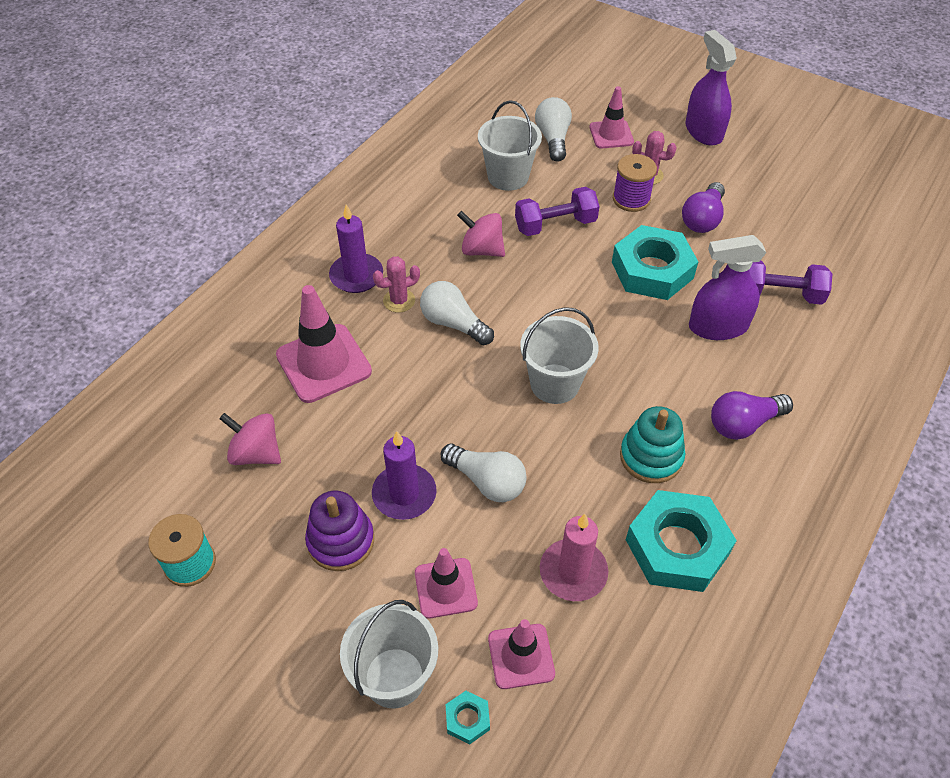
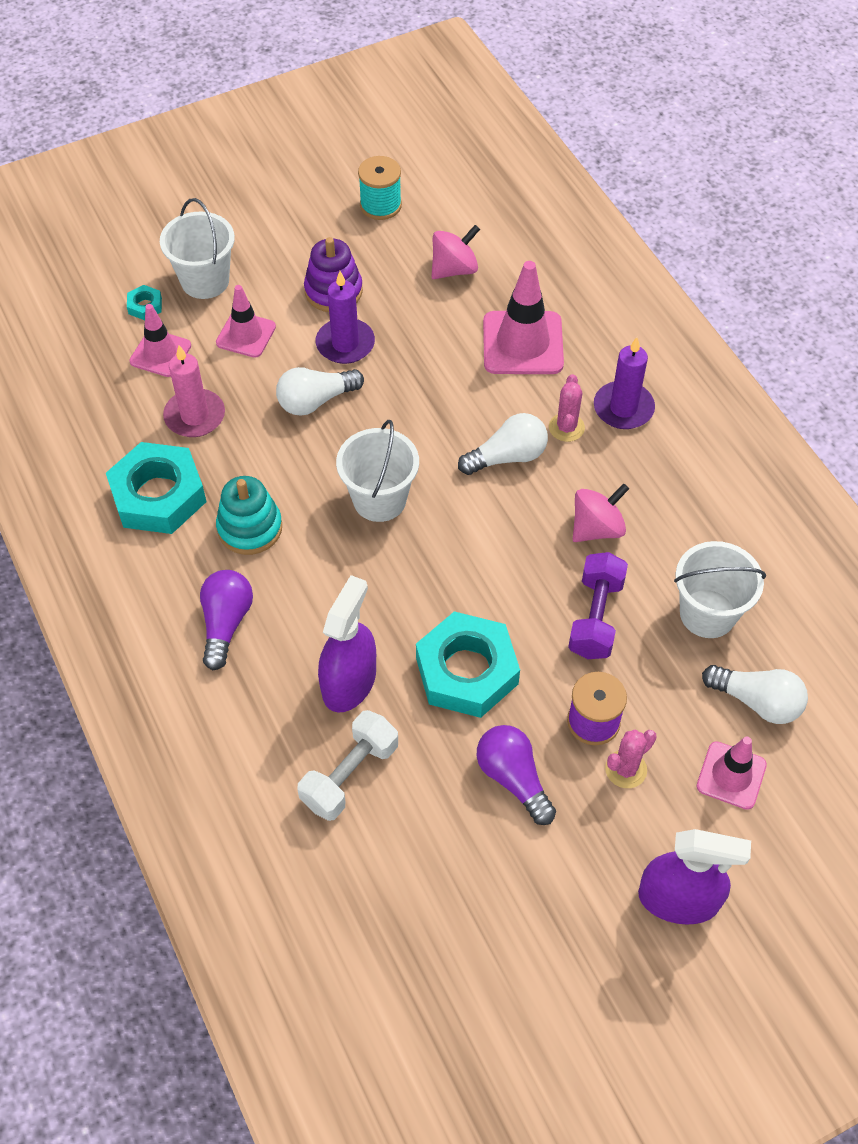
camera: 120 degrees right, 5 degrees up
(779, 294) = (350, 775): purple dumbbell -> white dumbbell

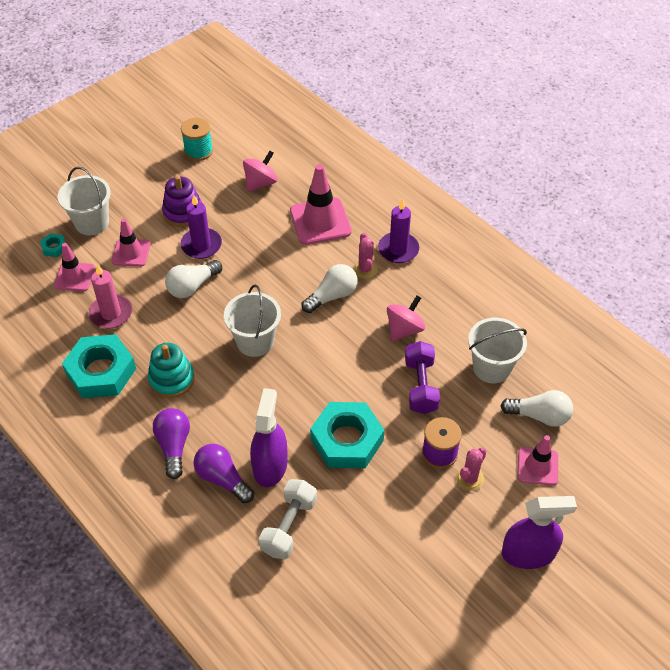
camera: 15 degrees left, 5 degrees down
(513, 778) = (398, 502): purple light bulb -> purple light bulb (222, 479)

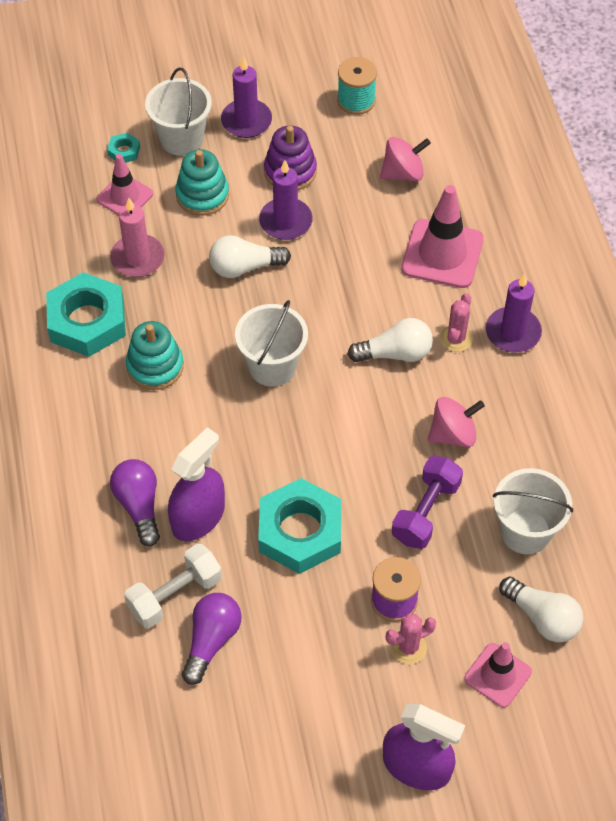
camera: 30 degrees right, 5 degrees up
(131, 193) = (246, 121): none -> purple candle
(131, 253) = (202, 195): pink traffic cone -> turquoise stacking toy
(174, 446) = (111, 443): purple light bulb -> purple light bulb (211, 640)

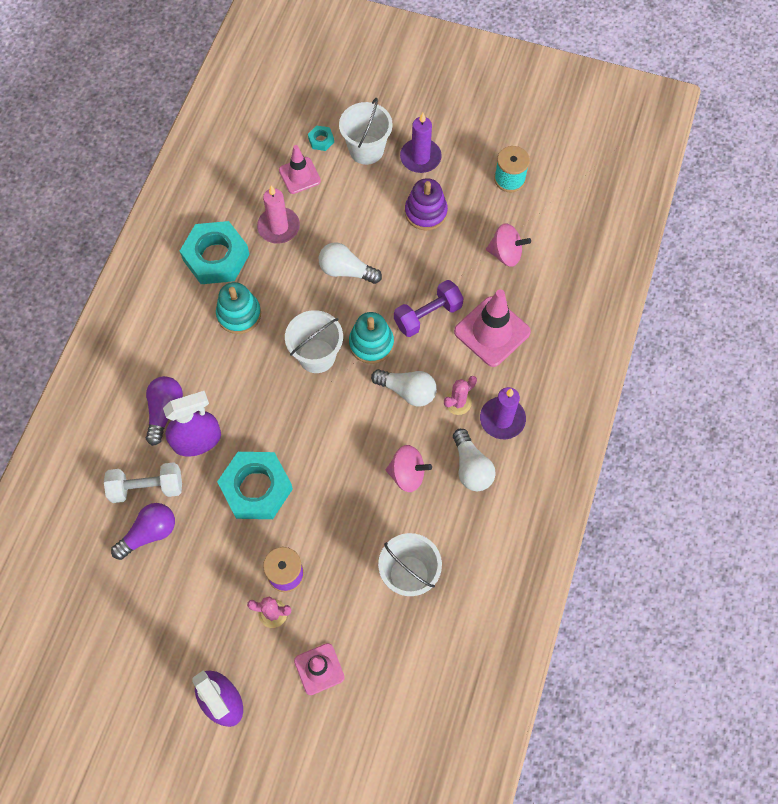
camera: 30 degrees right, 10 degrees up
(202, 195) = (353, 201): turquoise stacking toy -> turquoise stacking toy (371, 343)
(285, 221) = (397, 250): purple candle -> none
(426, 512) = (350, 521): purple dumbbell -> purple dumbbell (428, 315)
(542, 618) = (378, 645): white light bulb -> white light bulb (471, 467)

